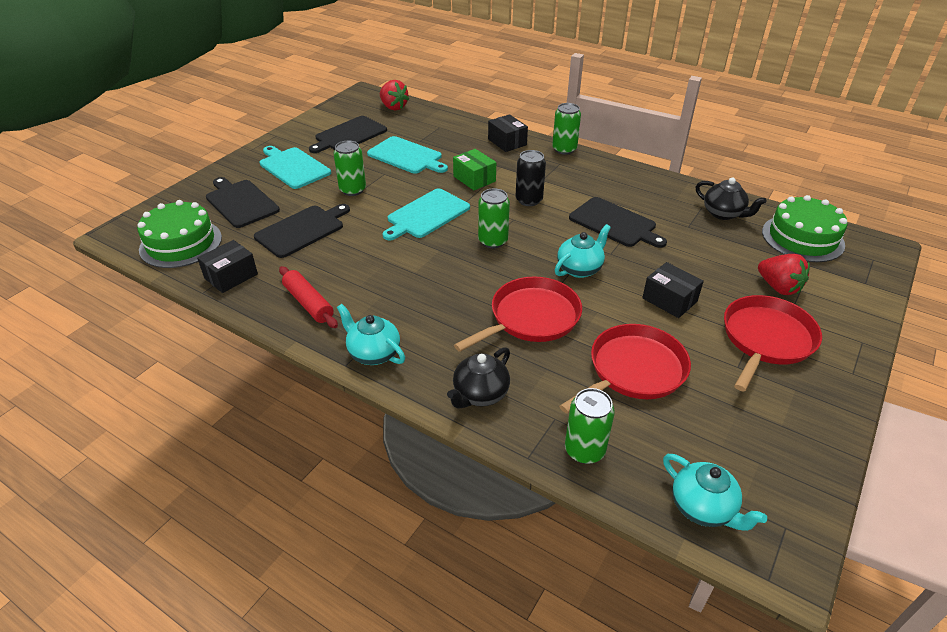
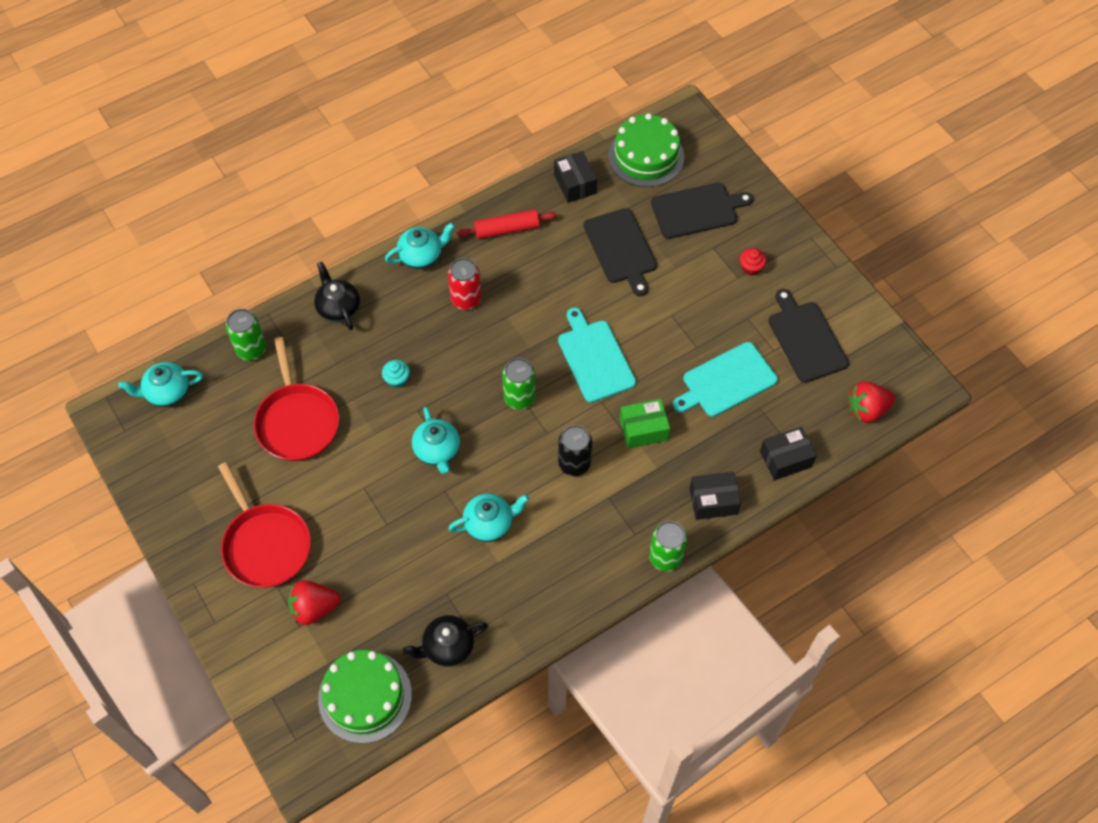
camera: 115 degrees right, 20 degrees up
(293, 167) = (751, 268): turquoise cutting board -> red cupcake
(353, 190) = (675, 308): green can -> none
(410, 303) = (466, 299): none -> red can
(531, 317) = (397, 379): red pan -> turquoise cupcake
(614, 223) = (489, 524): black cutting board -> turquoise teapot
(669, 300) = (354, 500): black box -> black box (785, 459)

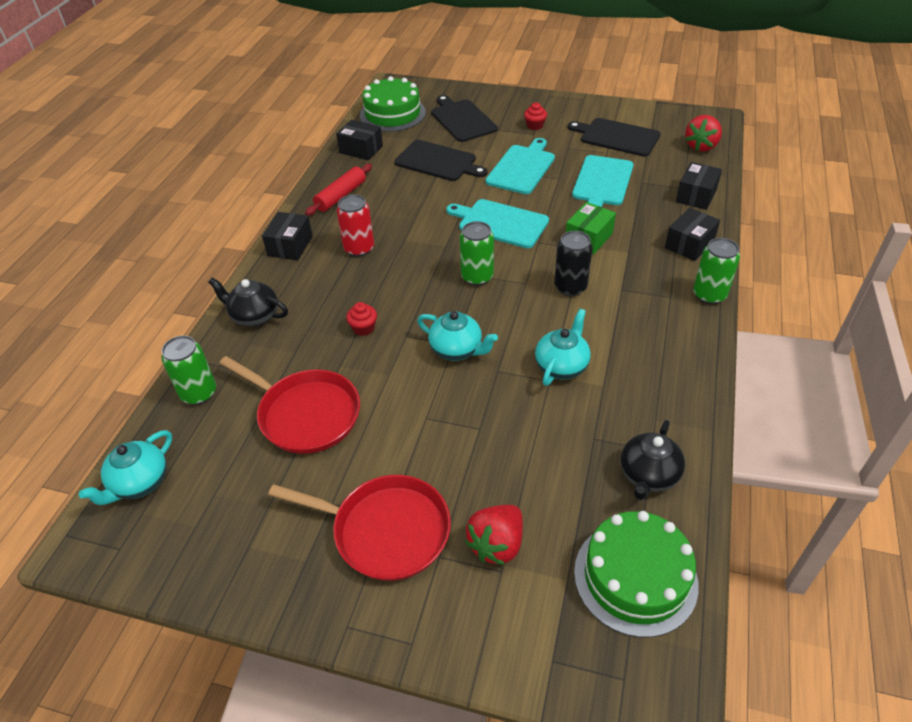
camera: 40 degrees left, 15 degrees down
(397, 379) = (363, 328): turquoise cupcake -> red cupcake
(421, 256) = (290, 246): turquoise teapot -> black box
(680, 311) = (522, 168): none -> turquoise cutting board
(697, 210) = (462, 119): black cutting board -> black cutting board turned 60 degrees counterclockwise

